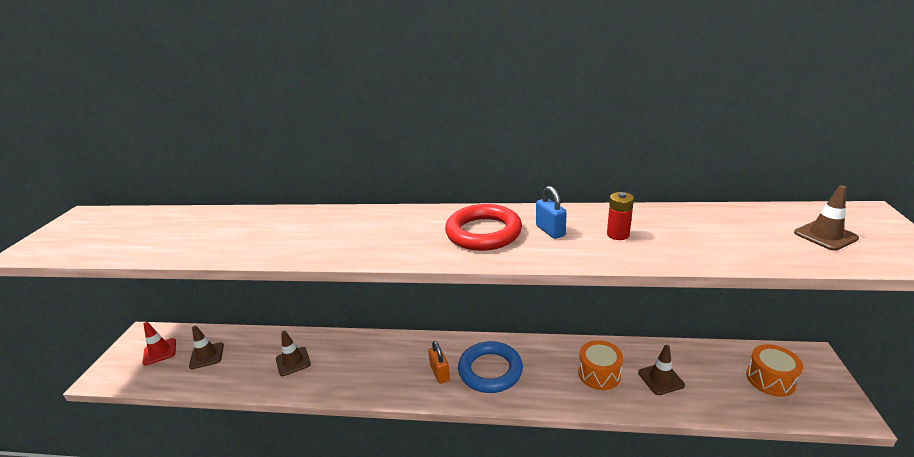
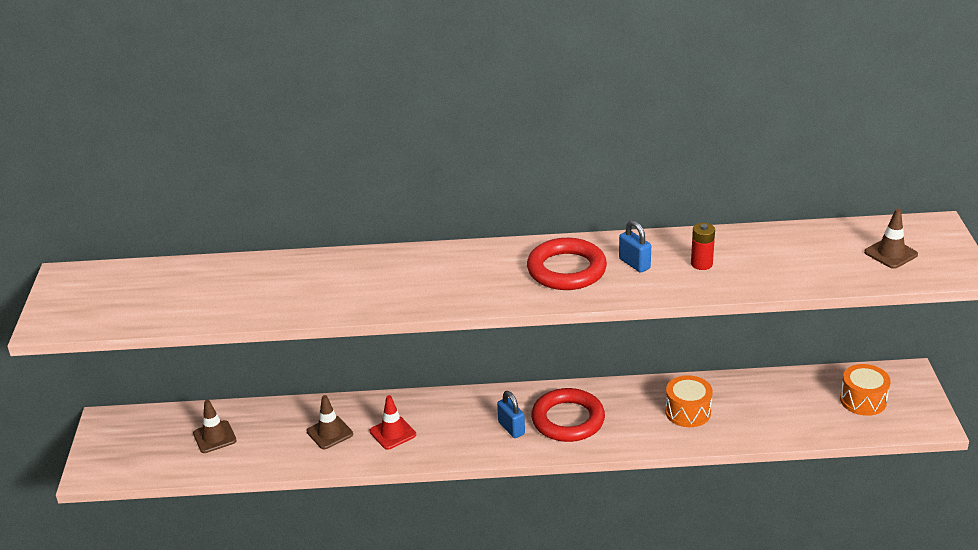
camera: 10 degrees left, 5 degrees up
(160, 352) = (148, 438): red traffic cone -> red traffic cone (392, 433)
(440, 373) = (511, 428): orange padlock -> blue padlock
(490, 370) = (568, 420): blue ring -> red ring
(661, 379) = (752, 410): brown traffic cone -> none

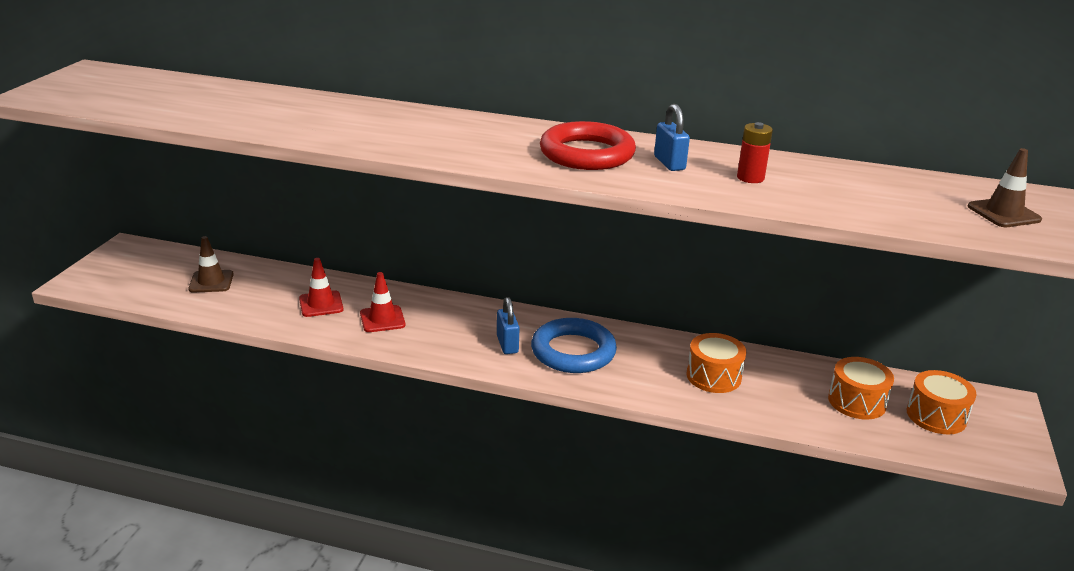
camera: 15 degrees right, 5 degrees down
(329, 433) = (321, 304): brown traffic cone -> red traffic cone
(568, 420) = (573, 351): red ring -> blue ring
(802, 404) = (856, 401): none -> orange drum

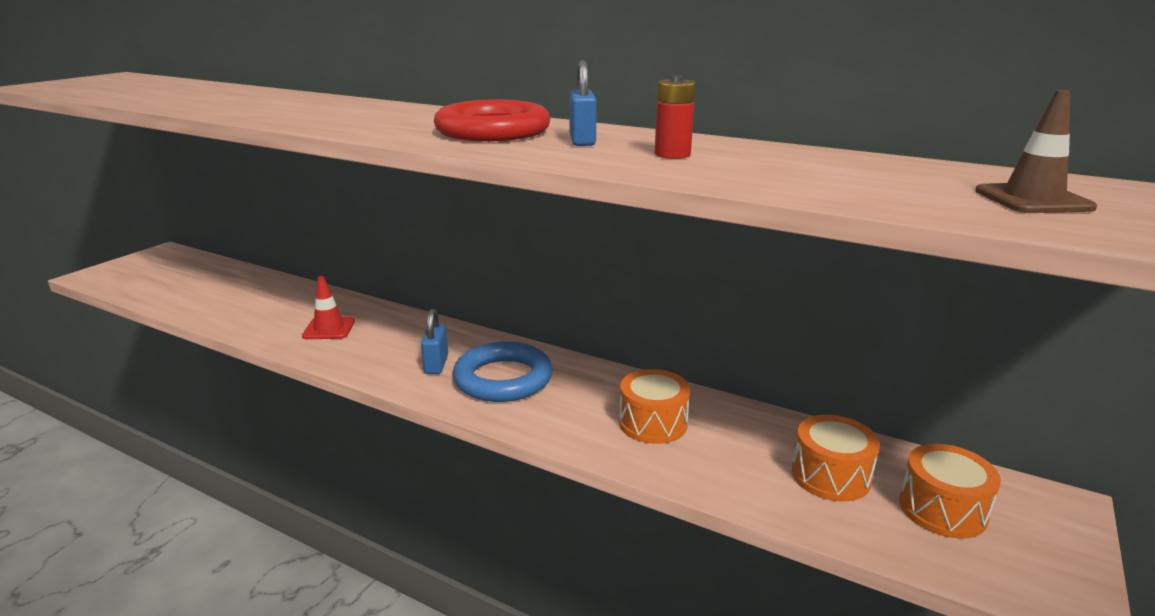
camera: 15 degrees right, 5 degrees down
(211, 282) = (203, 284): brown traffic cone -> none
(321, 304) = (283, 310): red traffic cone -> none

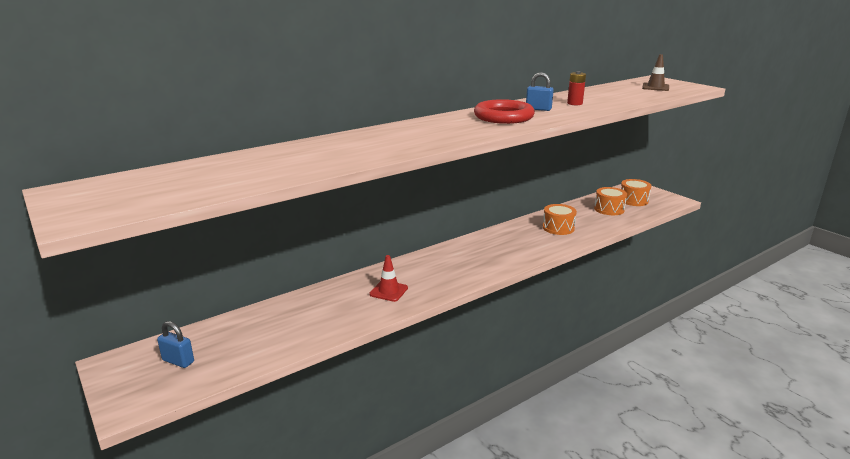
camera: 65 degrees left, 0 degrees up
(436, 364) = (467, 264): blue padlock -> blue padlock (178, 361)
(503, 379) = (497, 250): blue ring -> none

